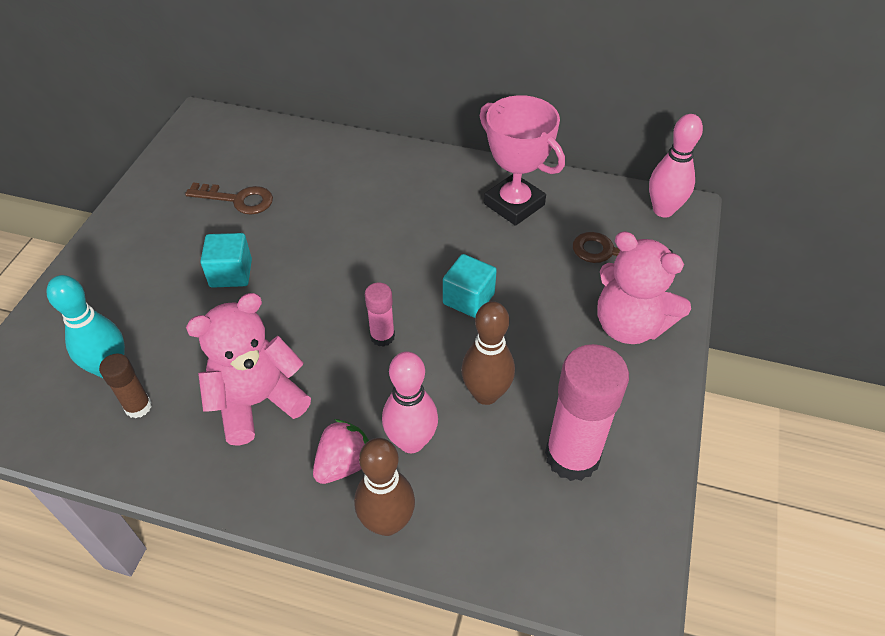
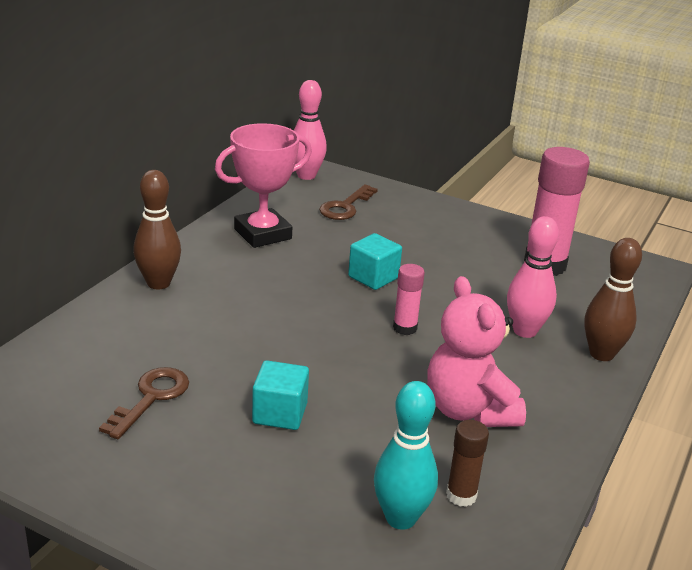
camera: 80 degrees left, 20 degrees down
(344, 464) = (544, 368): pink strawberry -> none
(486, 394) = (481, 288): brown bowling pin -> brown bowling pin (158, 283)
(629, 325) = (426, 217): pink teddy bear -> none

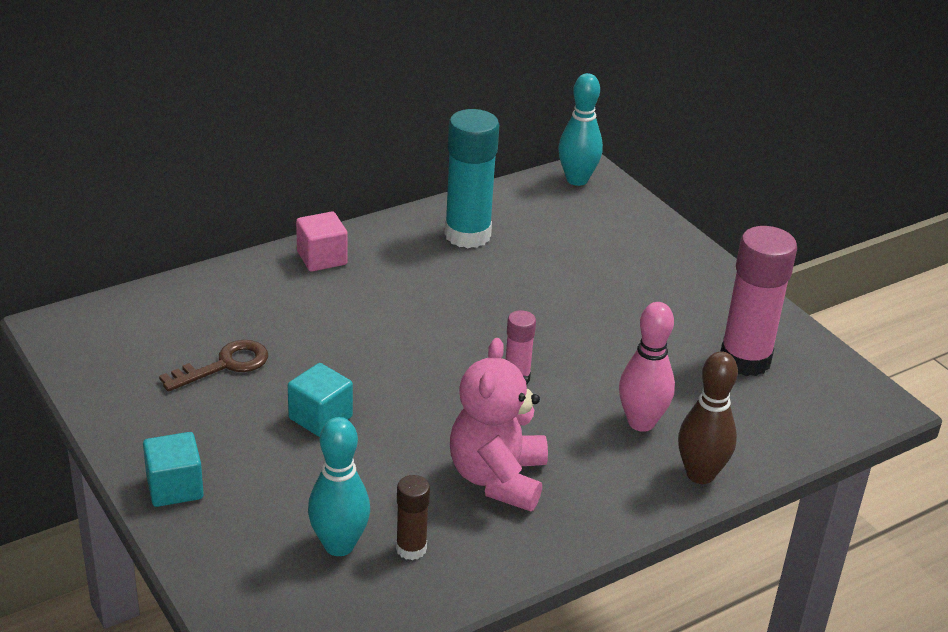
camera: 30 degrees right, 5 degrees up
(158, 283) = (322, 258): brown bowling pin -> pink cube
(262, 234) = (467, 235): pink trophy -> turquoise glue stick
(306, 175) = (577, 180): pink bowling pin -> turquoise bowling pin
(345, 207) = (585, 228): brown key -> none
(373, 277) = (537, 315): turquoise cube -> turquoise cube (175, 487)

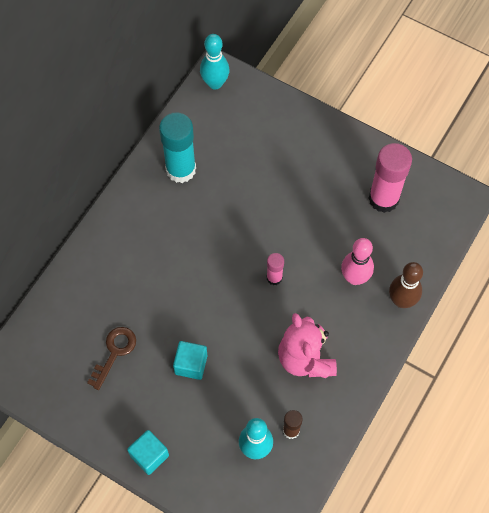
camera: 25 degrees left, 30 degrees up
(322, 258) = (110, 234): pink cube -> none

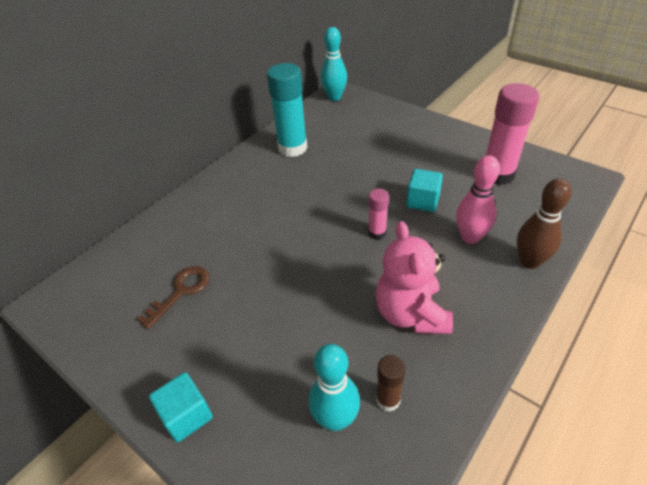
camera: 10 degrees right, 20 degrees down
(191, 364) = (267, 310): turquoise cube -> turquoise cube (422, 201)

